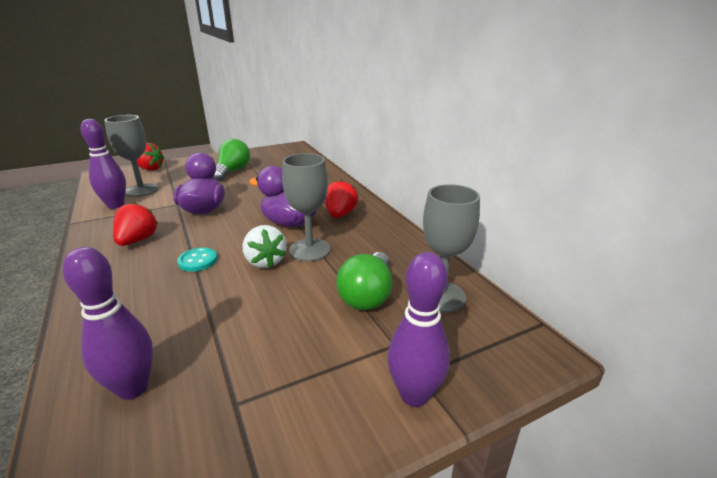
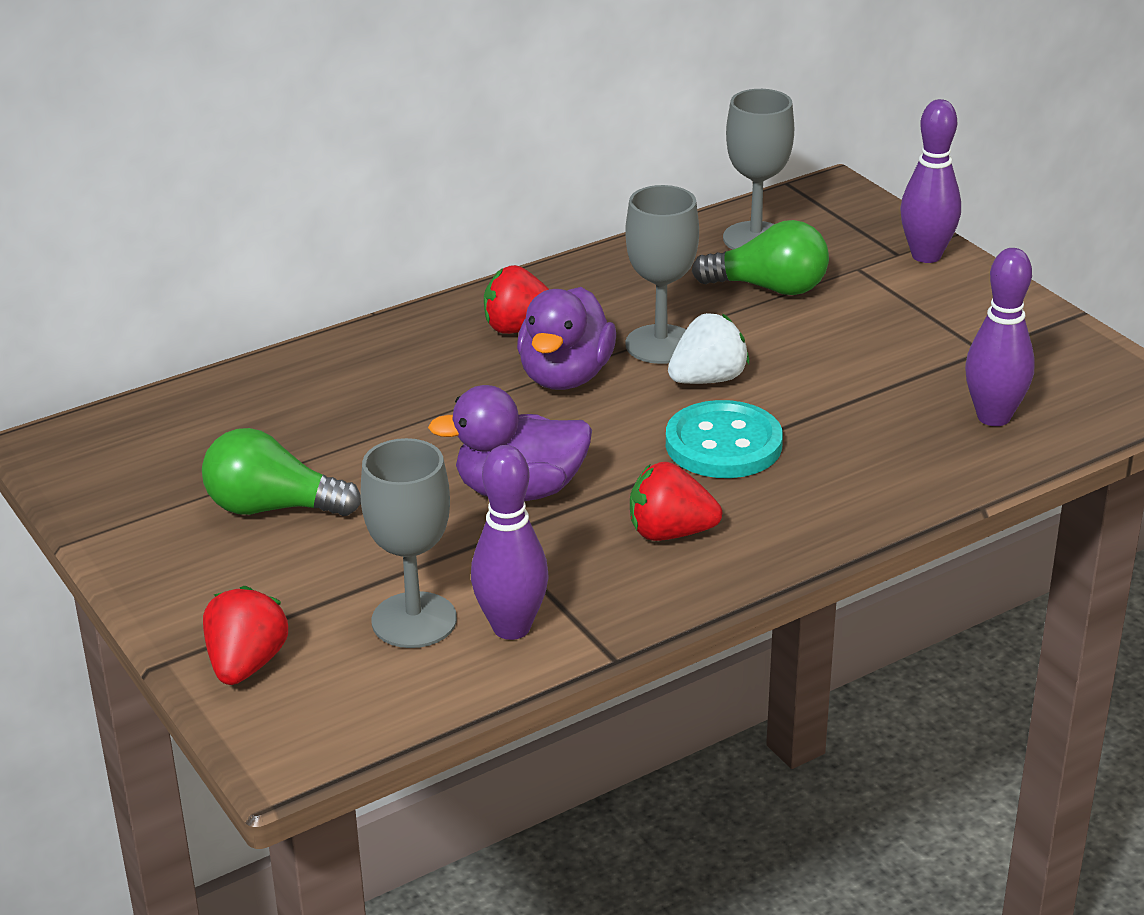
camera: 95 degrees left, 5 degrees up
(198, 261) = (723, 444): turquoise button -> turquoise button, size x1.77

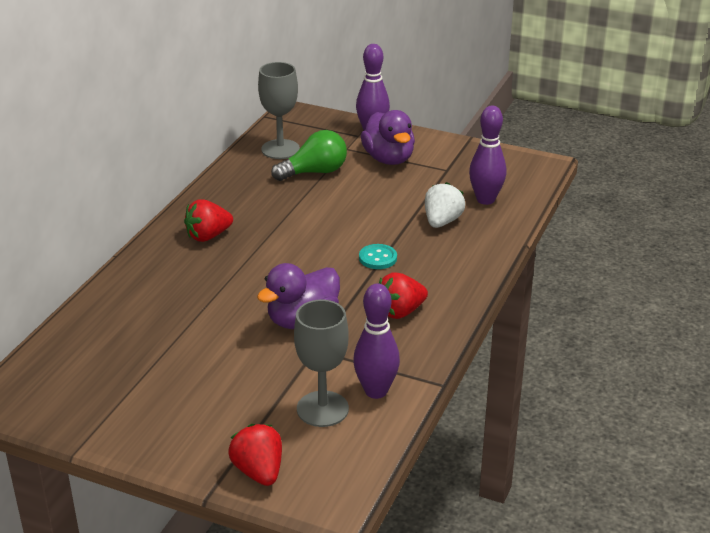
camera: 35 degrees left, 0 degrees up
(272, 507) = (177, 382): green light bulb -> none
(565, 377) = (260, 253): purple duck -> purple duck (388, 159)
(660, 344) = (291, 219): grey goblet -> none
(708, 379) = (334, 228): white strawberry -> white strawberry (442, 222)
(723, 444) = (378, 258): turquoise button -> turquoise button, size x0.56

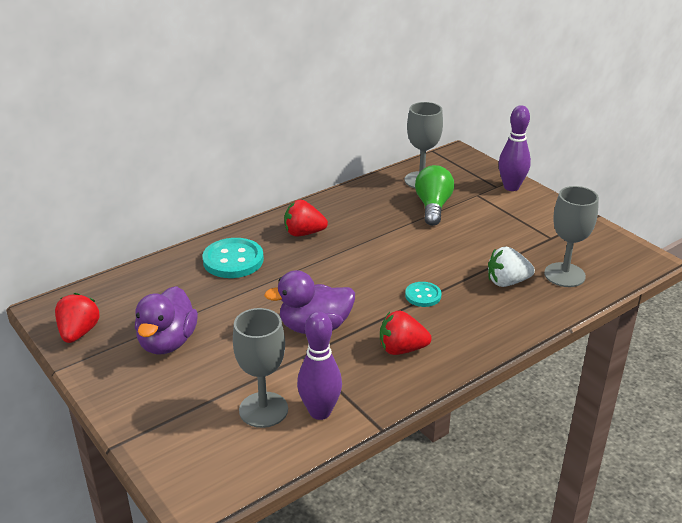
camera: 30 degrees right, 0 degrees up
(159, 285) = (233, 260): none -> turquoise button
(259, 471) = (167, 442): red strawberry -> red strawberry (79, 333)
(314, 172) = (433, 207): green light bulb -> green light bulb turned 90 degrees counterclockwise
(388, 159) = (506, 213): purple duck -> purple duck (167, 342)
(442, 222) = (507, 282): white strawberry -> white strawberry turned 150 degrees counterclockwise
(485, 200) = (564, 275): purple bowling pin -> grey goblet

